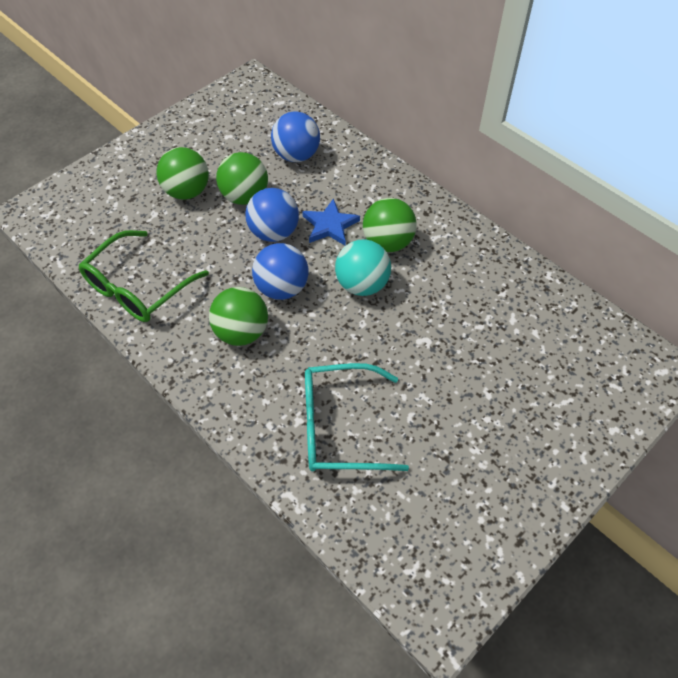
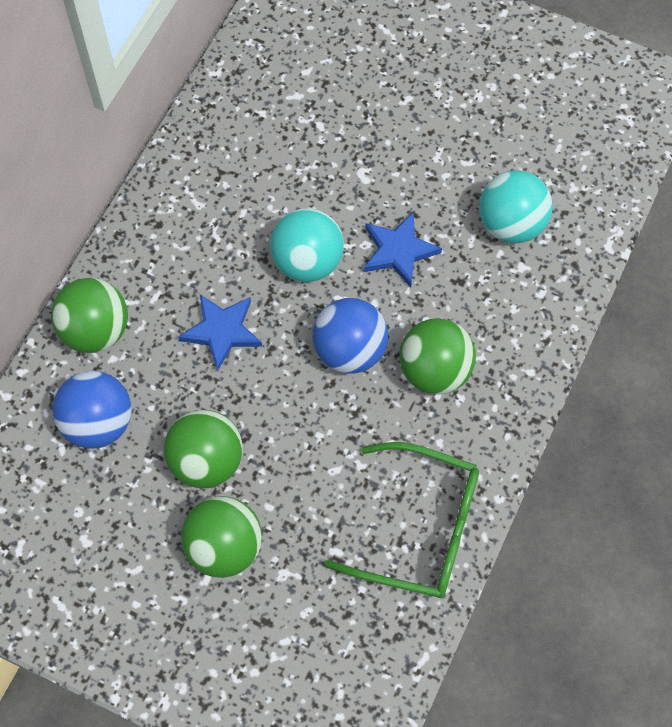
camera: 110 degrees left, 10 degrees up
(274, 232) = (260, 396): blue ball -> none
(339, 427) = (511, 224): turquoise glasses -> turquoise ball
(348, 342) = (398, 251): none -> blue star
(388, 242) = (227, 254): green ball -> green ball (96, 331)

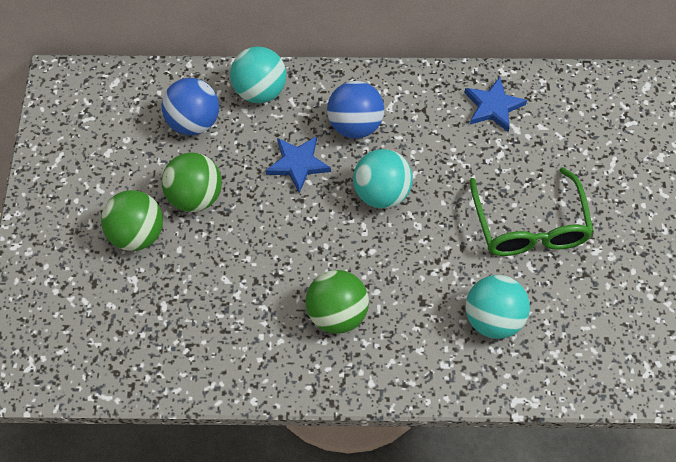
camera: 65 degrees right, 5 degrees down
(96, 331) = (260, 91): green ball -> turquoise ball
(349, 351) = (324, 250): blue ball -> blue ball (355, 125)
(398, 251) = (424, 249): blue star -> blue star (493, 106)
(420, 529) = (205, 355): green glasses -> green glasses (529, 226)

